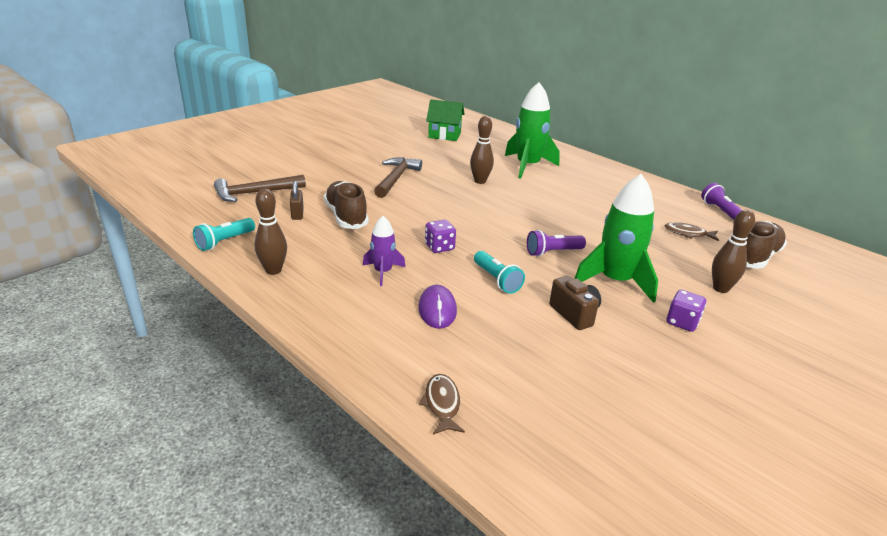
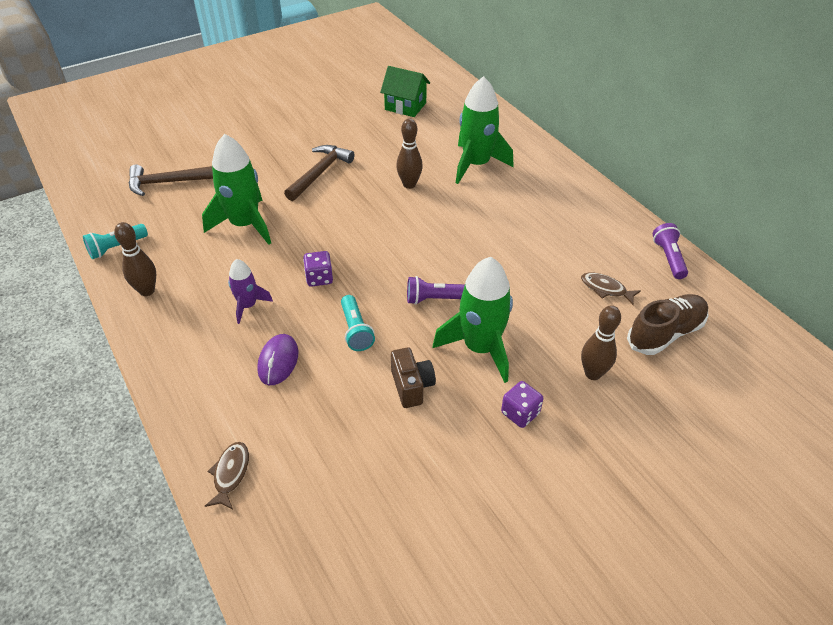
camera: 15 degrees right, 15 degrees up
(297, 214) = (198, 216): brown padlock -> none
(346, 216) = (244, 225): brown shoe -> green rocket

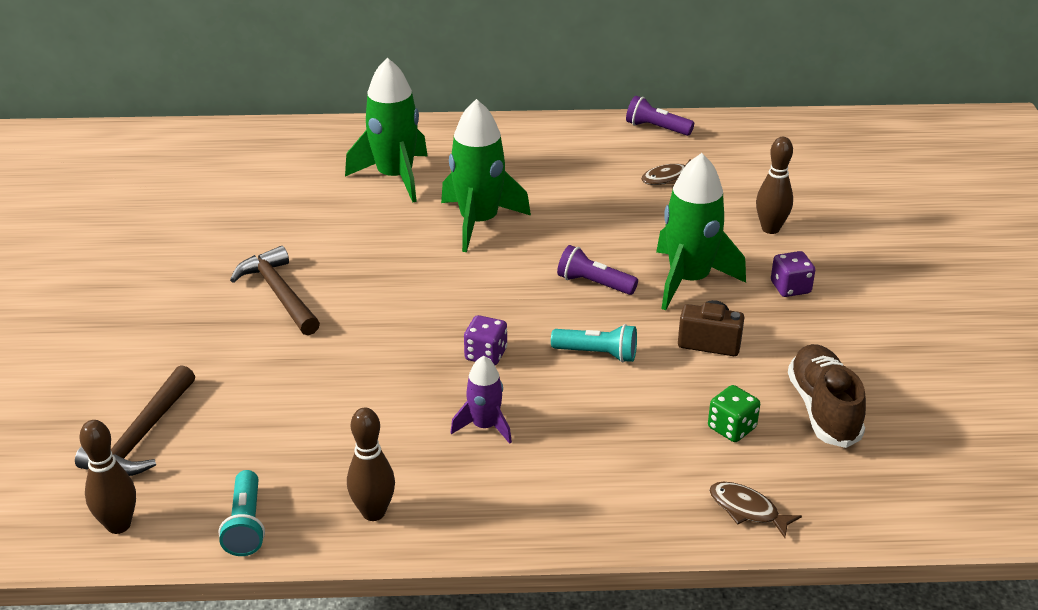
camera: 60 degrees left, 10 degrees down
(244, 225) = (320, 387): green rocket -> green rocket (479, 222)
(278, 361) = (601, 427): purple mouse -> none
(317, 434) = (731, 428): none -> green dice
(405, 106) = (216, 184): green house -> none
(409, 184) = (380, 234): brown bowling pin -> brown bowling pin (118, 525)
(434, 299) = (594, 284): purple flashlight -> purple flashlight turned 90 degrees clockwise
(665, 333) = (750, 171): brown shoe -> brown shoe (823, 409)

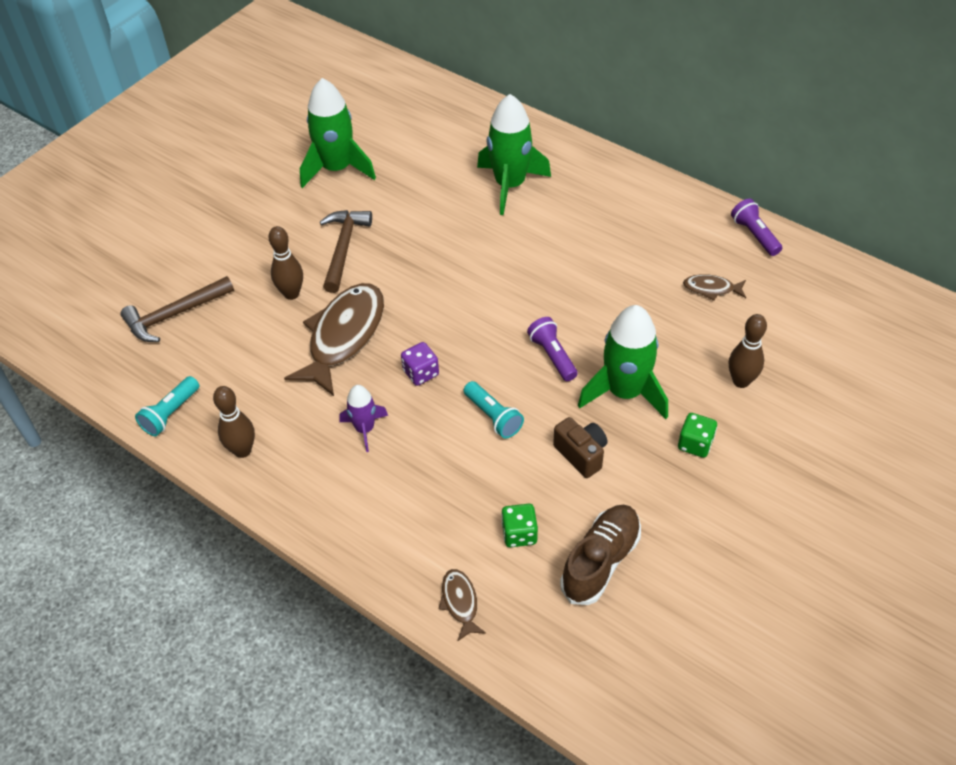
camera: 40 degrees right, 15 degrees up
(118, 525) = (111, 370): brown bowling pin -> brown bowling pin (291, 294)
(368, 363) = (344, 336): none -> brown fish
(479, 222) = (527, 257): green rocket -> green rocket (336, 169)
(790, 288) = (695, 444): purple dice -> green dice

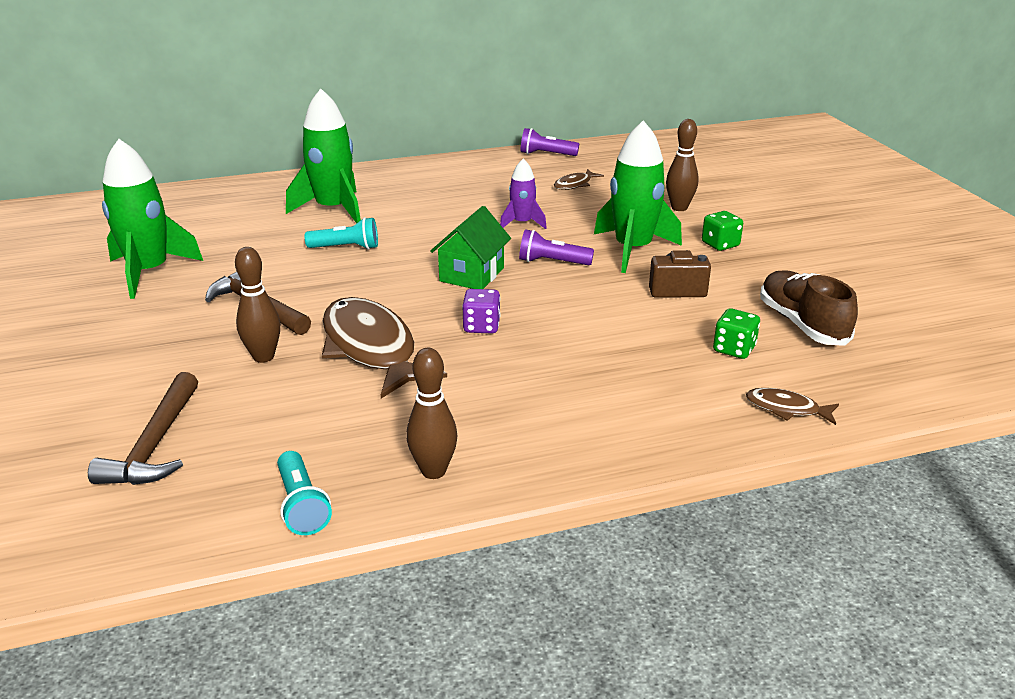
camera: 55 degrees left, 20 degrees down
(364, 429) = (509, 382): purple rocket -> purple rocket (522, 223)
(487, 323) = (472, 275): none -> green house
(493, 416) = (583, 312): turquoise flashlight -> turquoise flashlight (346, 248)

